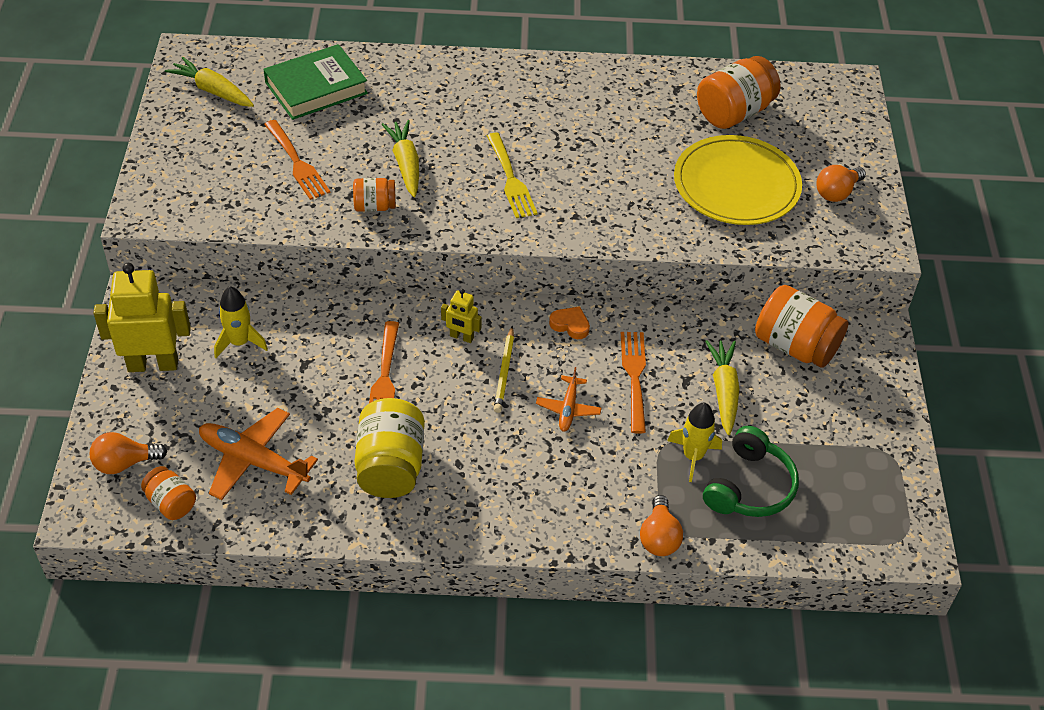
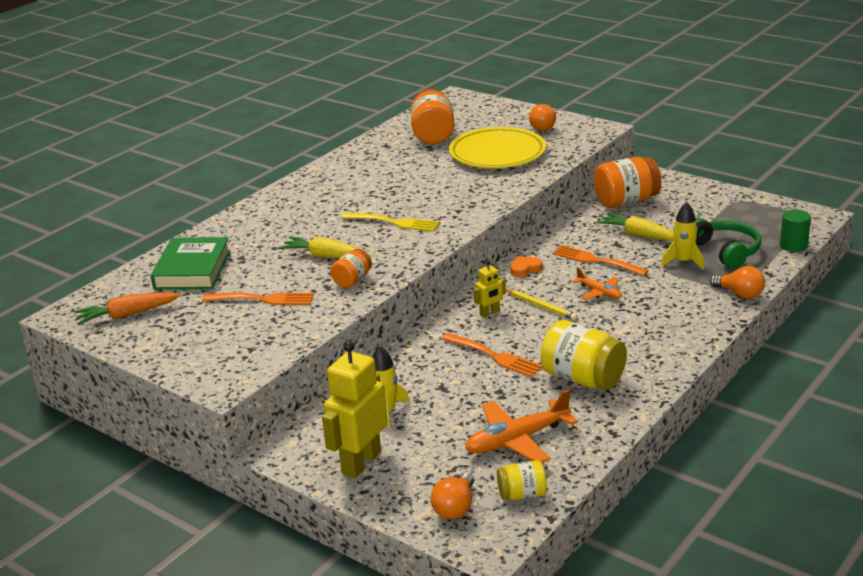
camera: 50 degrees left, 20 degrees down
(171, 503) = (522, 494): orange jar -> yellow jar
(212, 91) = (127, 315): yellow carrot -> orange carrot
(817, 549) = (793, 245): none -> green cylinder

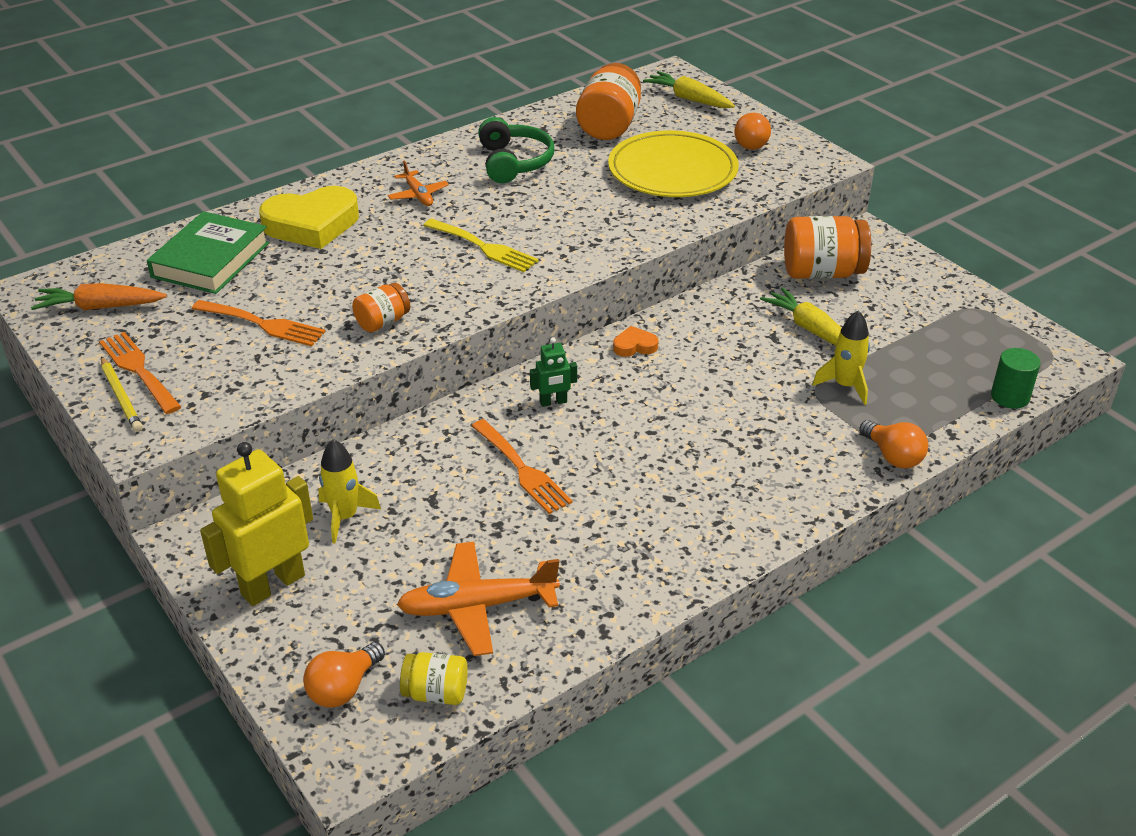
camera: 15 degrees right, 10 degrees up
(255, 234) = (312, 224): none -> yellow heart
(325, 256) = (372, 278): yellow carrot -> yellow carrot (689, 99)
(490, 313) = (553, 402): yellow robot -> green robot
(541, 306) = (622, 408): yellow pencil -> yellow pencil (121, 397)
(583, 378) = (612, 534): yellow jar -> none
(595, 260) = (731, 355): orange fork -> orange fork (138, 370)
(599, 292) = (708, 406): orange plane -> orange plane (418, 195)
(725, 251) = (911, 382): green headphones -> green headphones (513, 162)

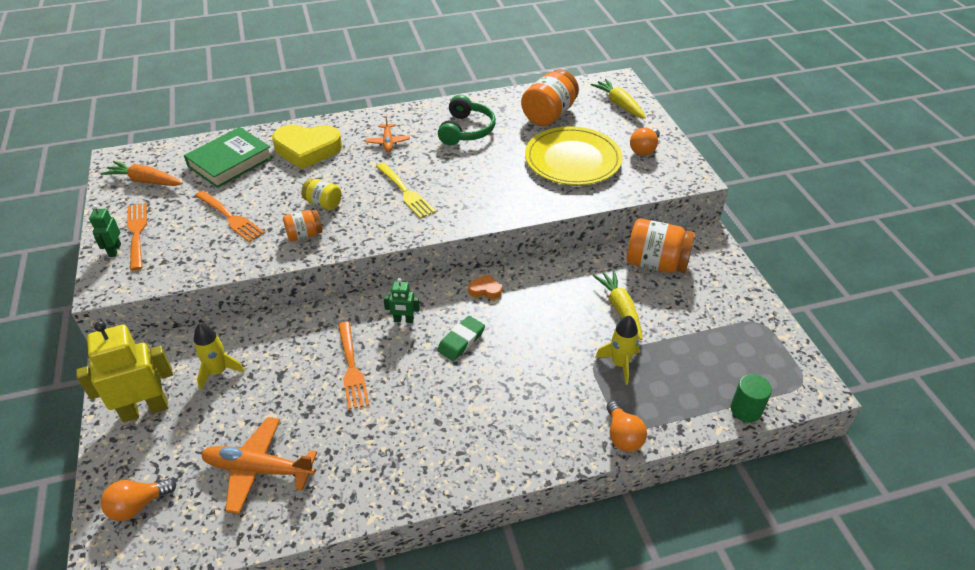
camera: 20 degrees right, 5 degrees up
(121, 397) = (114, 250): yellow pencil -> green robot
(436, 693) = (191, 530): yellow jar -> yellow jar (323, 203)
(641, 407) = (461, 341): none -> green eraser

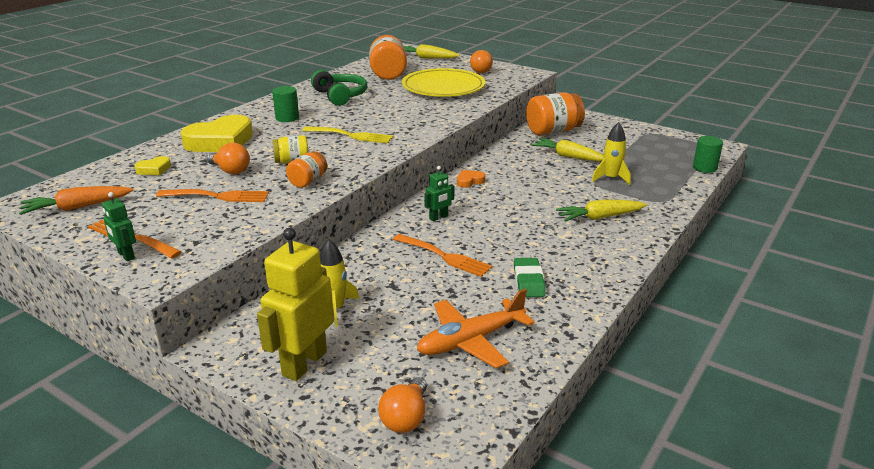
camera: 40 degrees left, 15 degrees down
(230, 162) = (154, 169): green book -> yellow heart
(388, 142) = (287, 118): orange plane -> green cylinder
(461, 341) = (497, 210): green eraser -> green eraser (528, 281)
(535, 408) = (600, 217): none -> yellow carrot
(622, 436) = (667, 206): orange light bulb -> orange light bulb (230, 171)

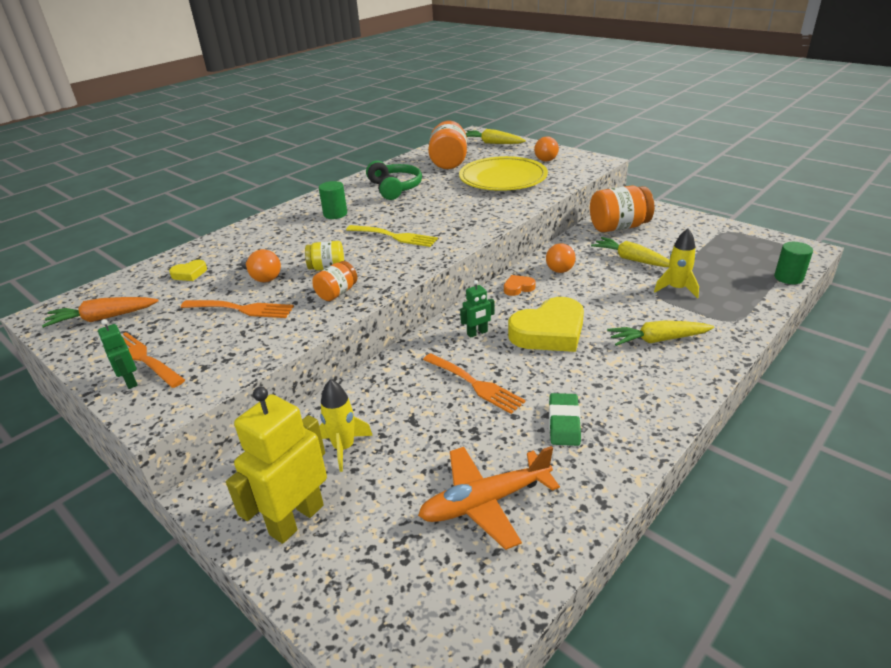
camera: 10 degrees right, 5 degrees up
(220, 141) = (263, 241): yellow heart -> yellow heart (549, 332)
(406, 418) = (392, 608): orange light bulb -> orange light bulb (561, 267)

